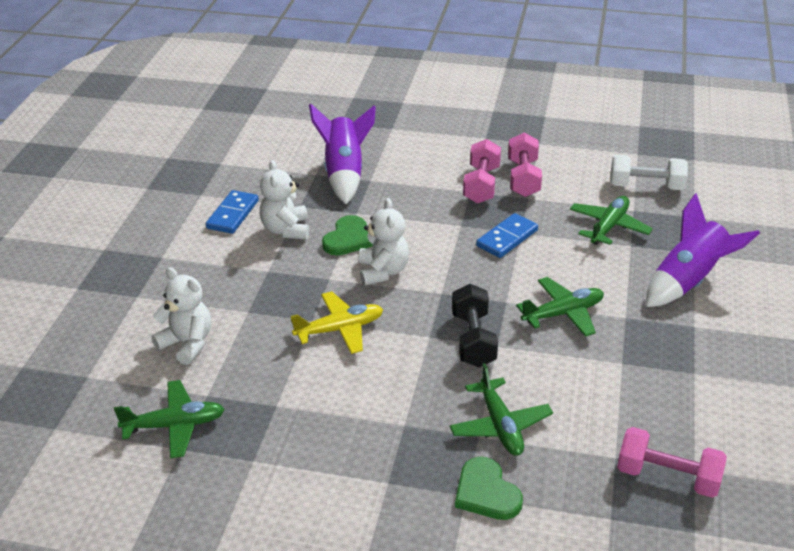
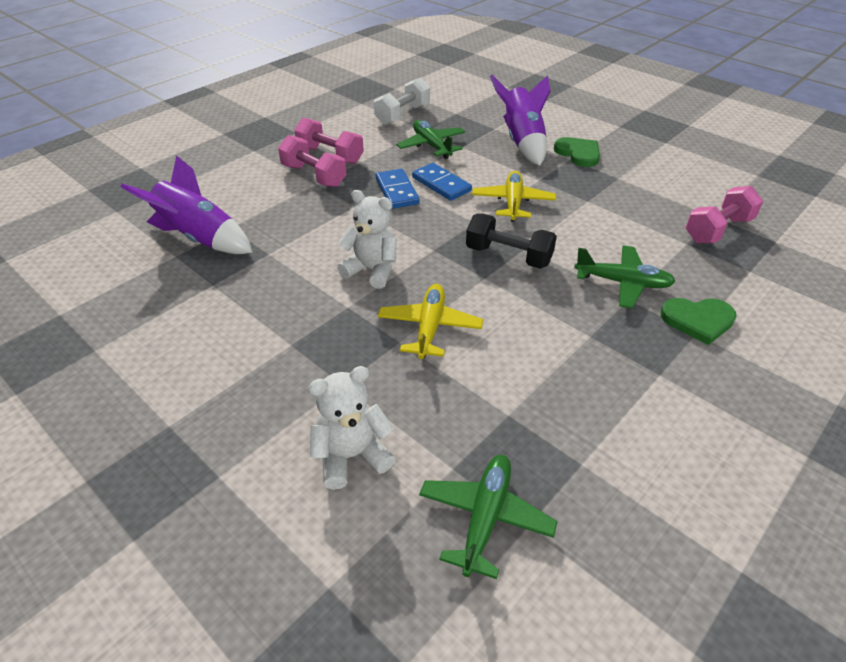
camera: 60 degrees left, 5 degrees up
(232, 214) = (164, 337): blue domino -> blue domino (441, 184)
(286, 230) = (239, 307): white teddy bear -> none
(348, 239) = (301, 272): green heart -> green heart (578, 153)
(563, 313) = (513, 203): green plane -> yellow plane

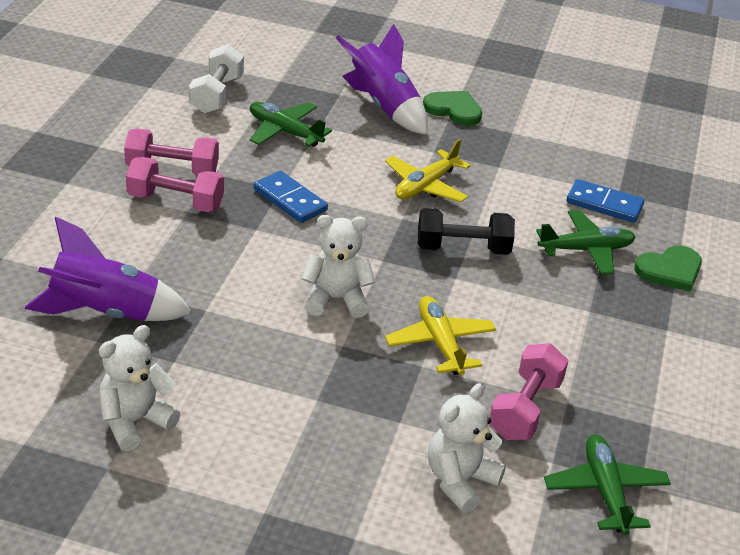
camera: 30 degrees left, 5 degrees down
(144, 321) = (135, 422): none -> white teddy bear
(441, 184) = (333, 180): blue domino -> blue domino (604, 204)
(513, 203) = (425, 186): yellow plane -> yellow plane turned 120 degrees counterclockwise
(718, 230) = (638, 172): pink dumbbell -> pink dumbbell (525, 409)

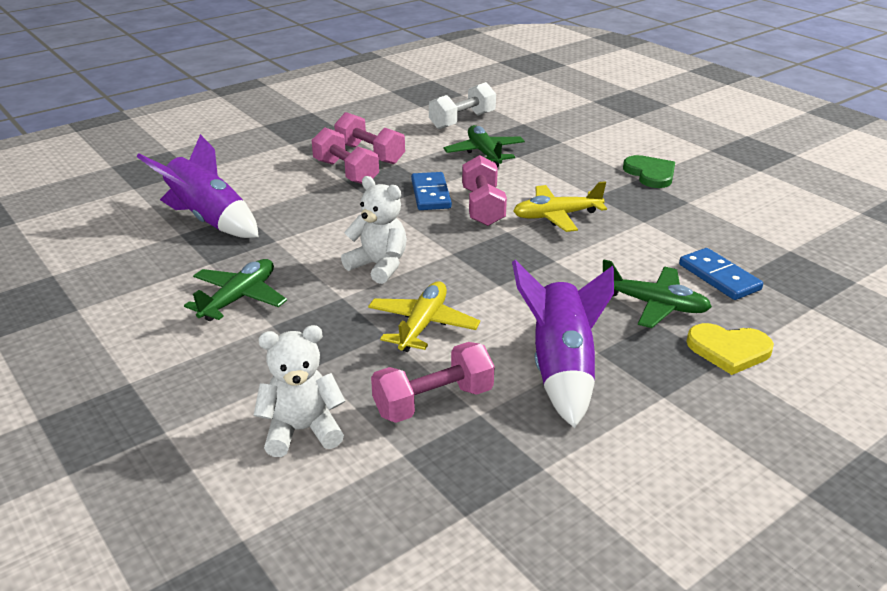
camera: 40 degrees right, 5 degrees down
(135, 422) = (133, 289): white teddy bear -> none
(353, 199) = (482, 207): none -> pink dumbbell
(384, 106) = (589, 157): purple rocket -> purple rocket (561, 369)
(462, 248) = (533, 267): black dumbbell -> none
(605, 491) = (422, 502): green plane -> green plane (239, 298)
(670, 270) = (729, 350): green heart -> yellow heart

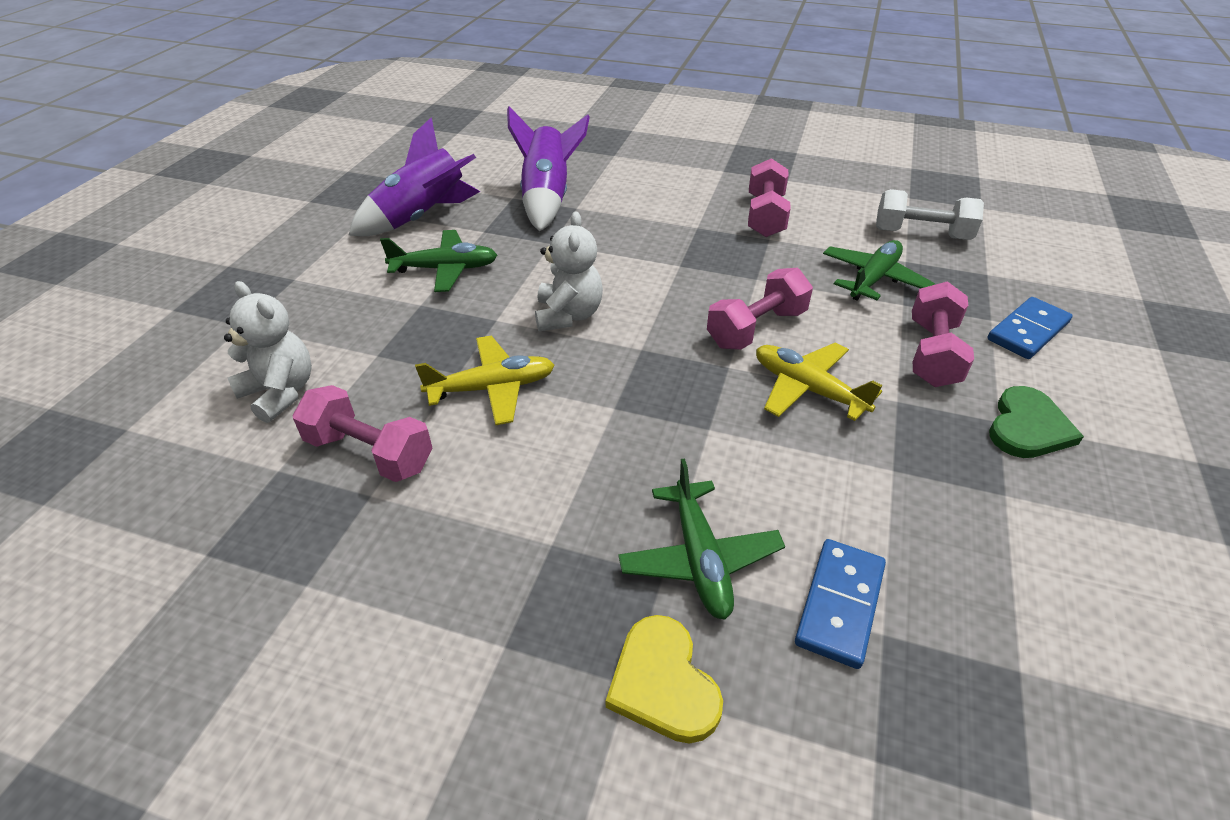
camera: 55 degrees right, 10 degrees up
(346, 172) = (712, 220): pink dumbbell -> pink dumbbell (932, 354)
(431, 194) = (738, 284): blue domino -> blue domino (1028, 331)
(561, 369) = (492, 526): purple rocket -> purple rocket (422, 217)

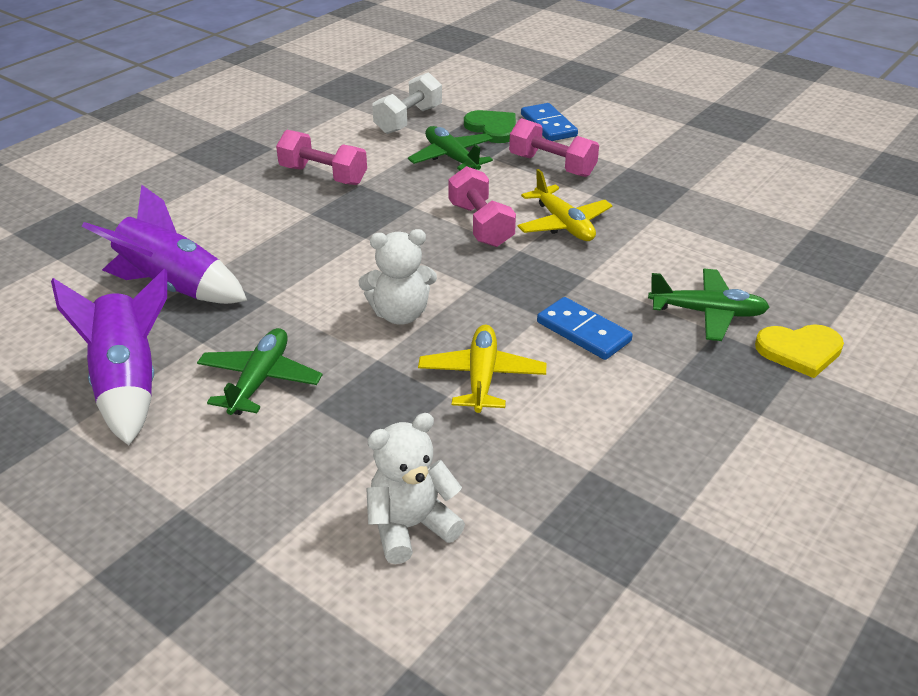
camera: 70 degrees left, 5 degrees down
(370, 453) = (535, 465): pink dumbbell -> none
(568, 315) = (400, 314): white teddy bear -> white teddy bear turned 150 degrees clockwise
(807, 389) = (563, 224): yellow plane -> yellow plane turned 90 degrees counterclockwise
(839, 604) = (756, 270): blue domino -> blue domino (583, 332)
(1028, 427) = (637, 160): green heart -> green heart (493, 128)

